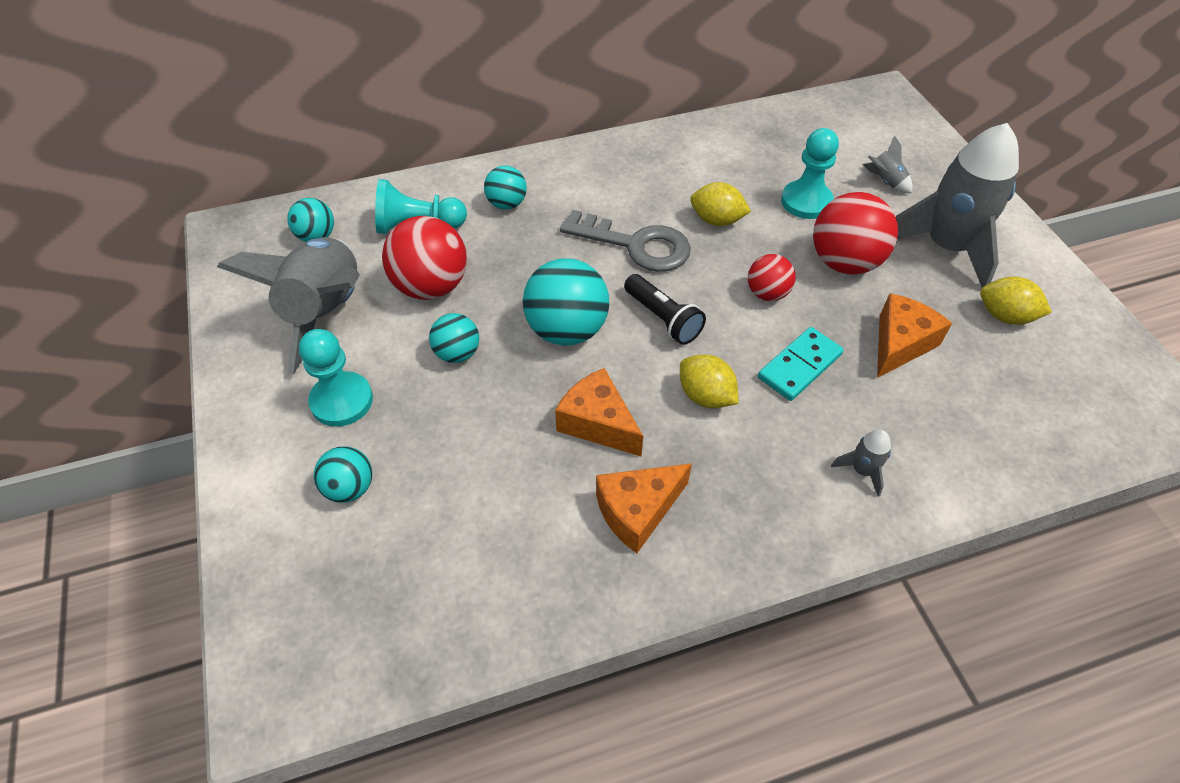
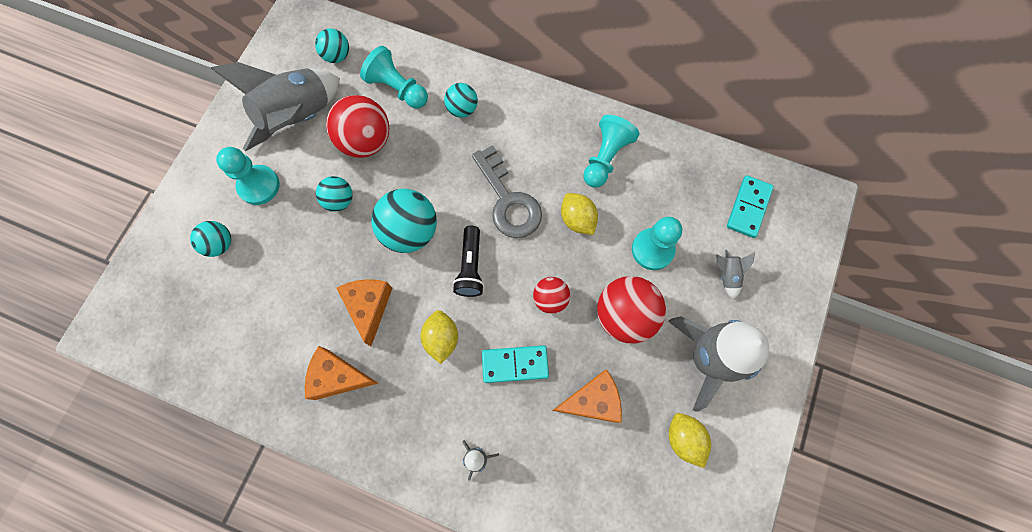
camera: 40 degrees right, 20 degrees up
(686, 163) = (605, 158): none -> turquoise pawn
(842, 128) = (748, 207): none -> turquoise domino

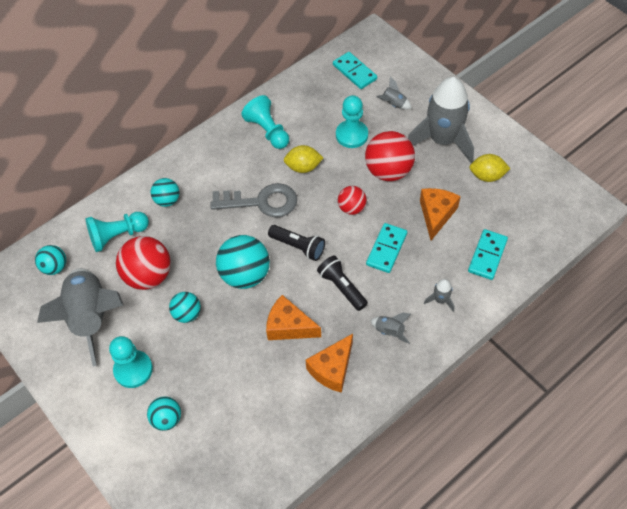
camera: 60 degrees left, 15 degrees down
(410, 417) = (389, 331): none -> grey rocket
(441, 338) = (342, 287): yellow lemon -> black flashlight
(565, 489) = (487, 256): none -> turquoise domino

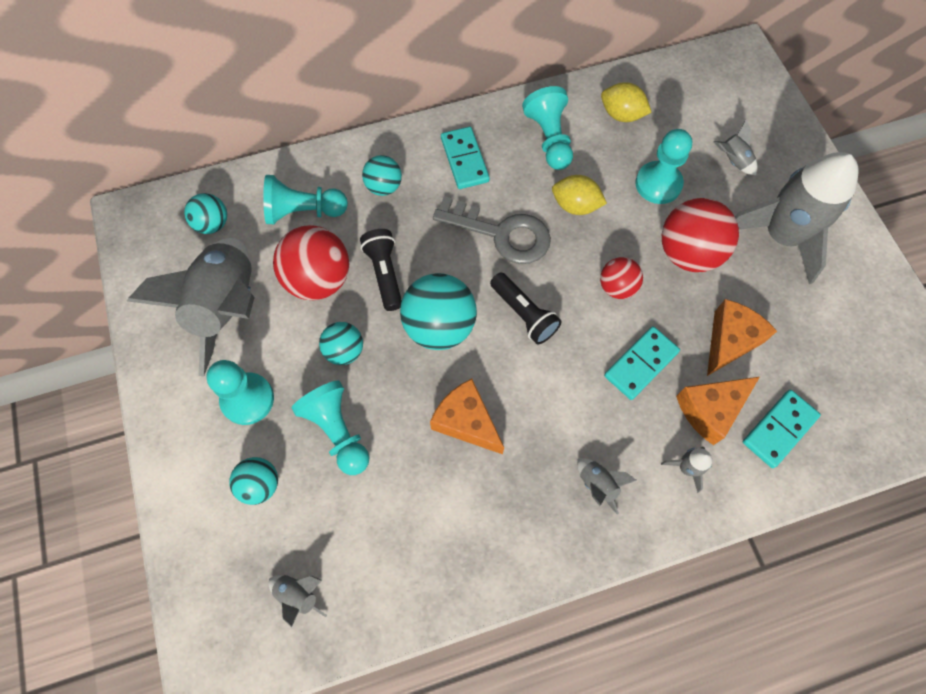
camera: 20 degrees right, 10 degrees up
(205, 365) = (337, 431): none -> turquoise pawn
(224, 475) = (298, 594): none -> grey rocket
(332, 369) = (499, 506): orange cheese -> orange cheese (710, 410)
(342, 287) = (558, 394): black flashlight -> black flashlight (385, 274)
(354, 72) = (697, 97): turquoise domino -> turquoise domino (464, 160)
(487, 176) = (824, 311): yellow lemon -> yellow lemon (621, 115)

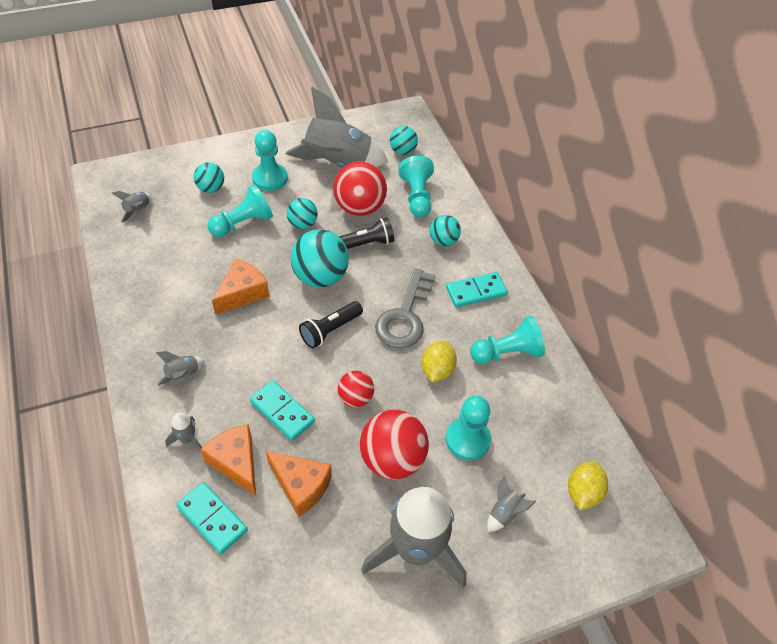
camera: 85 degrees right, 15 degrees down
(621, 115) = (545, 413): yellow lemon -> yellow lemon (583, 492)

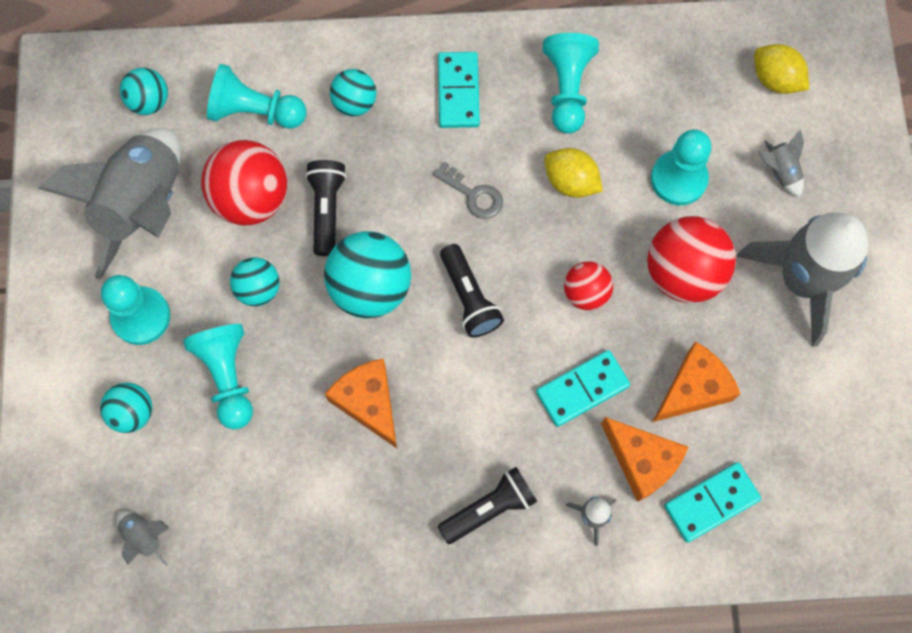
camera: 70 degrees left, 20 degrees up
(183, 375) = (489, 508): grey rocket -> black flashlight
(236, 462) = (642, 461): orange cheese -> orange cheese turned 120 degrees counterclockwise
(405, 316) = (473, 194): grey key -> grey key, size x0.54

